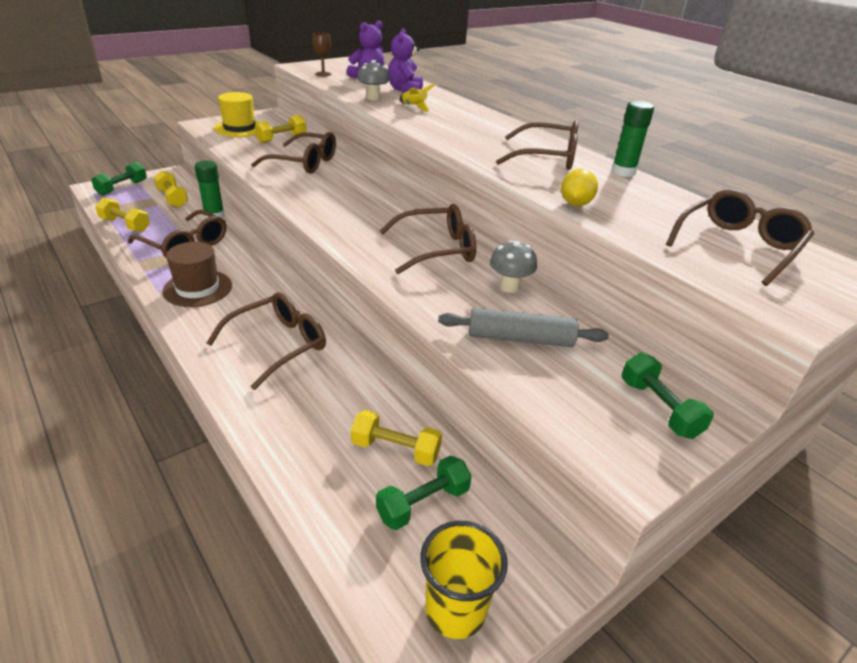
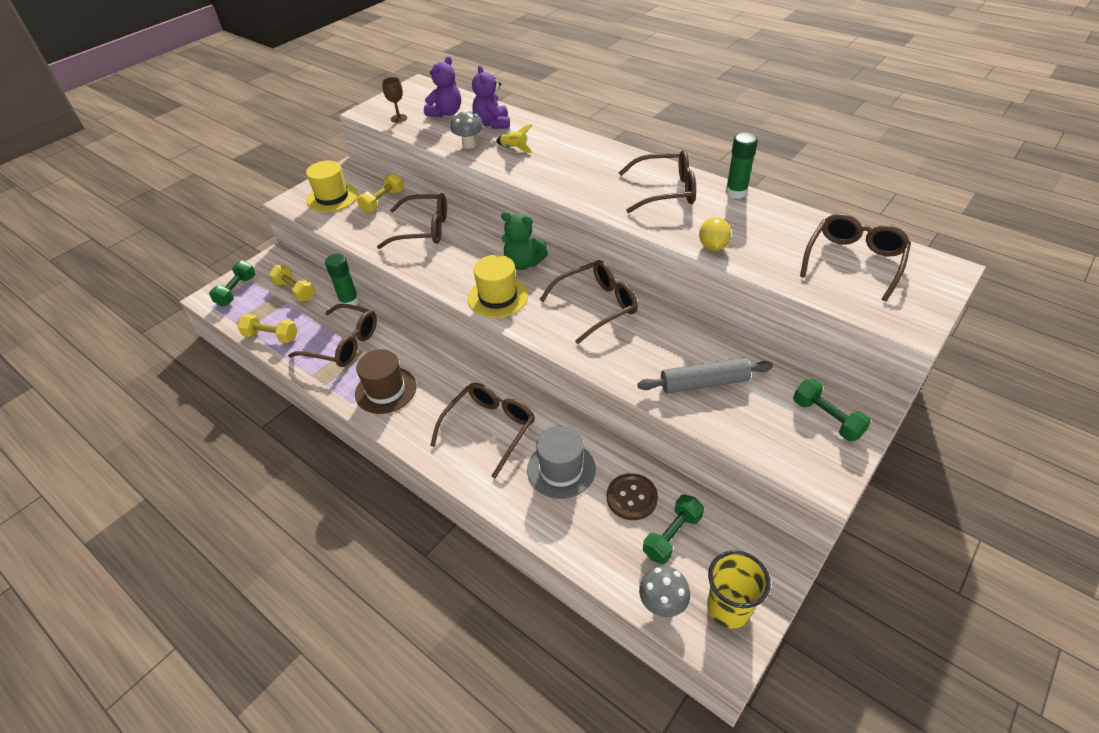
camera: 10 degrees left, 10 degrees up
(331, 401) = (561, 469): none -> grey hat
(339, 222) = (498, 297): none -> yellow hat
(383, 203) = (523, 263): none -> green teddy bear
(395, 449) = (631, 497): yellow dumbbell -> brown button
(509, 287) = (673, 331): grey mushroom -> grey mushroom (662, 604)

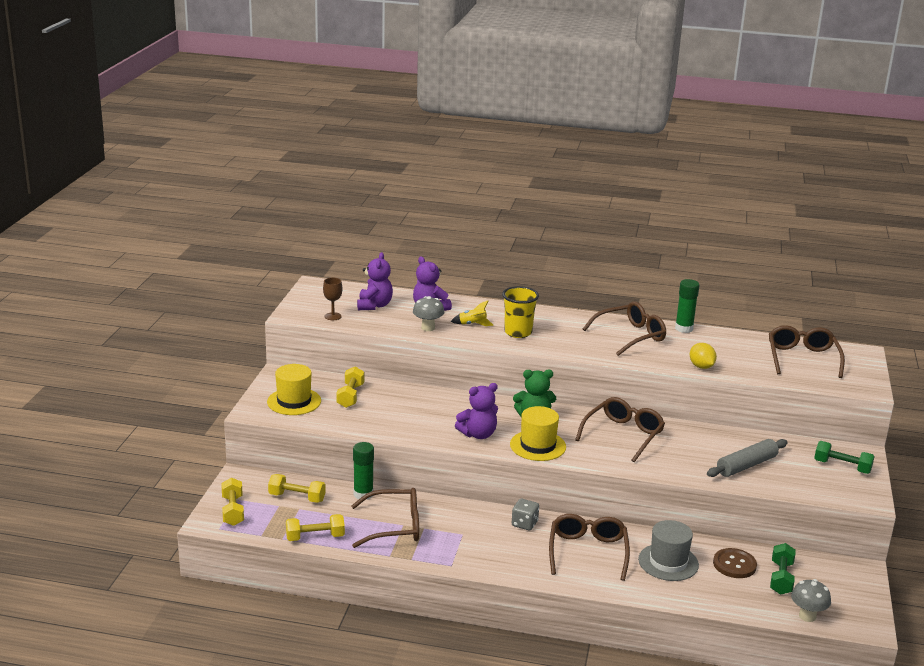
camera: 30 degrees left, 20 degrees down
(236, 291) = (233, 511): green dumbbell -> yellow dumbbell
(385, 390) = (471, 549): brown hat -> none
(423, 229) = (416, 410): brown glasses -> none
(453, 270) = (478, 434): none -> purple teddy bear
(458, 375) = (524, 524): none -> grey dice
(728, 608) = (849, 605): yellow cup -> yellow cup (518, 332)

